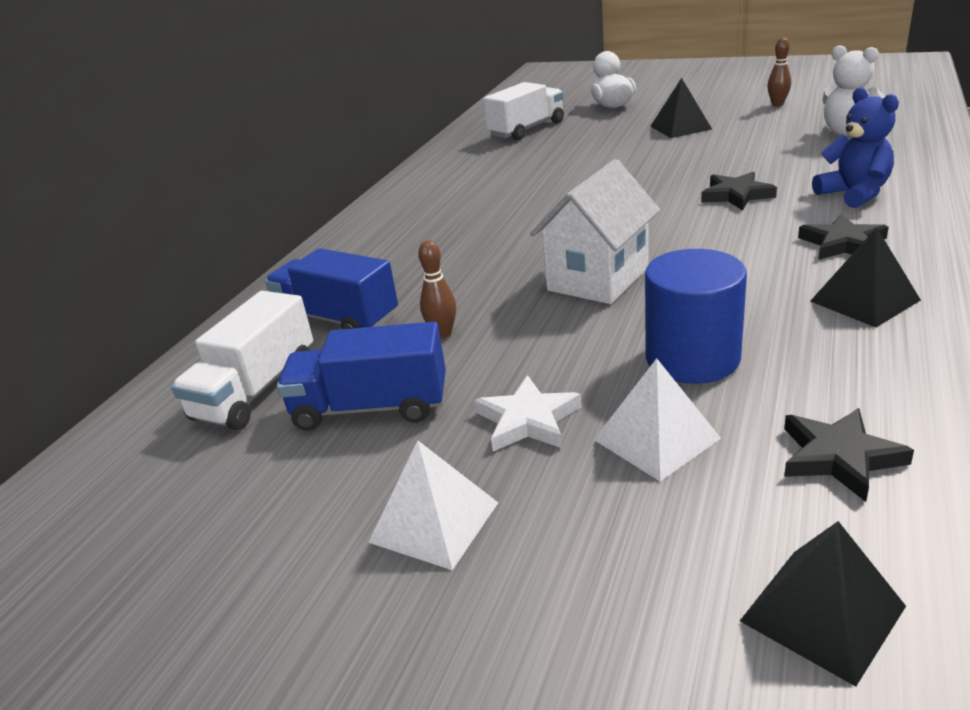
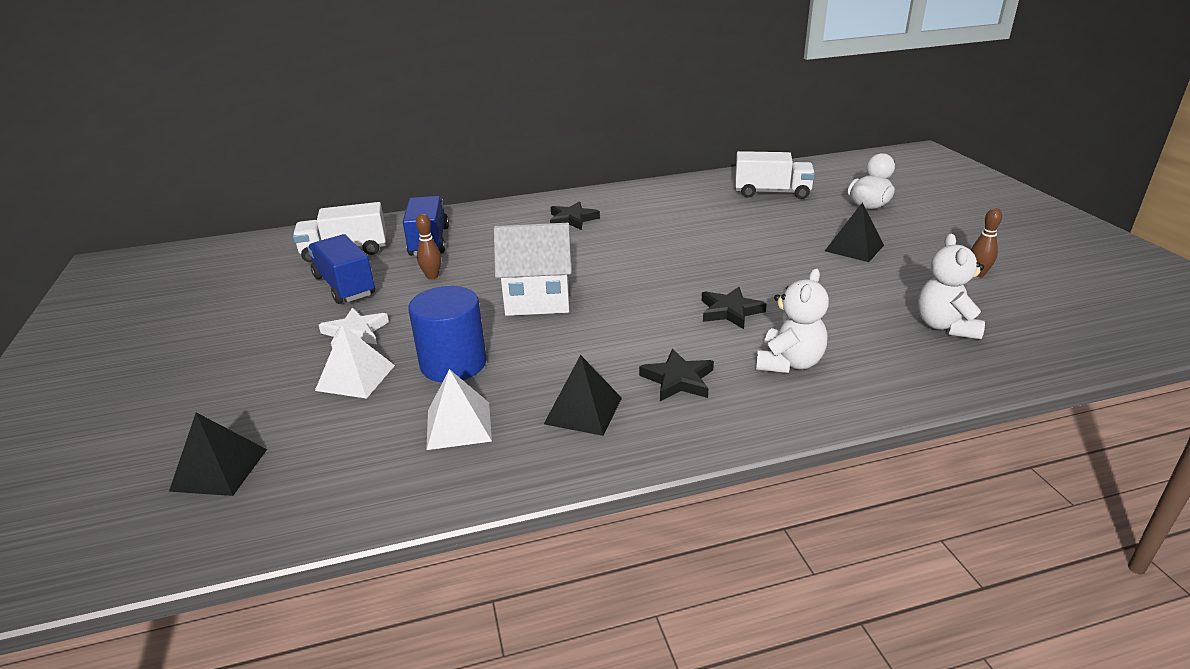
camera: 50 degrees right, 0 degrees up
(434, 522) = (255, 339): white pyramid -> white pyramid (459, 425)
(839, 457) = (365, 444): black star -> black star (572, 219)
(854, 194) = (789, 363): blue teddy bear -> white teddy bear

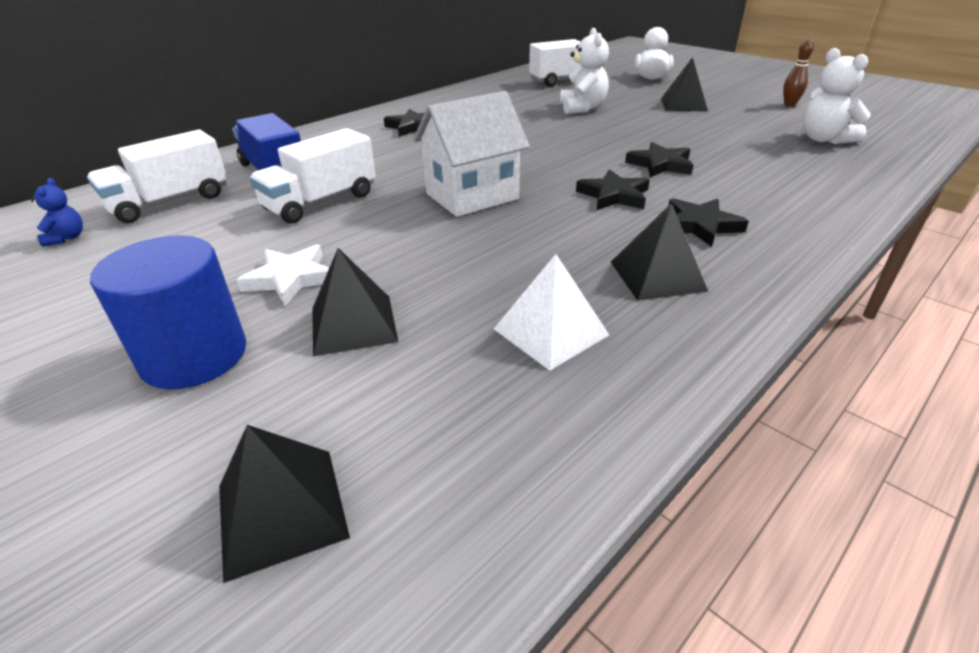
camera: 30 degrees left, 5 degrees up
(270, 264) = (67, 238): none -> blue teddy bear
(344, 286) = (213, 235): blue truck -> none
(355, 377) = (353, 324): white pyramid -> black pyramid
(432, 276) = (321, 202): brown bowling pin -> white truck
(453, 364) = (460, 275): blue cylinder -> blue cylinder (194, 356)
(646, 331) = (614, 195): none -> black star
(789, 363) = (763, 189): white teddy bear -> white teddy bear (582, 108)

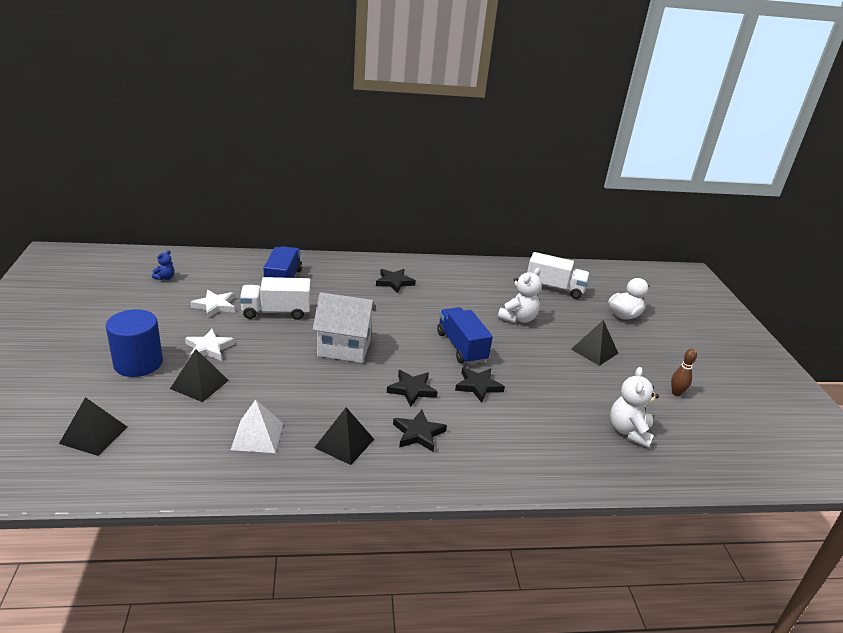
camera: 35 degrees right, 5 degrees down
(170, 202) = (221, 277): white truck -> none
(215, 233) = (215, 306): none -> white star
(582, 145) = (461, 347): none -> blue truck

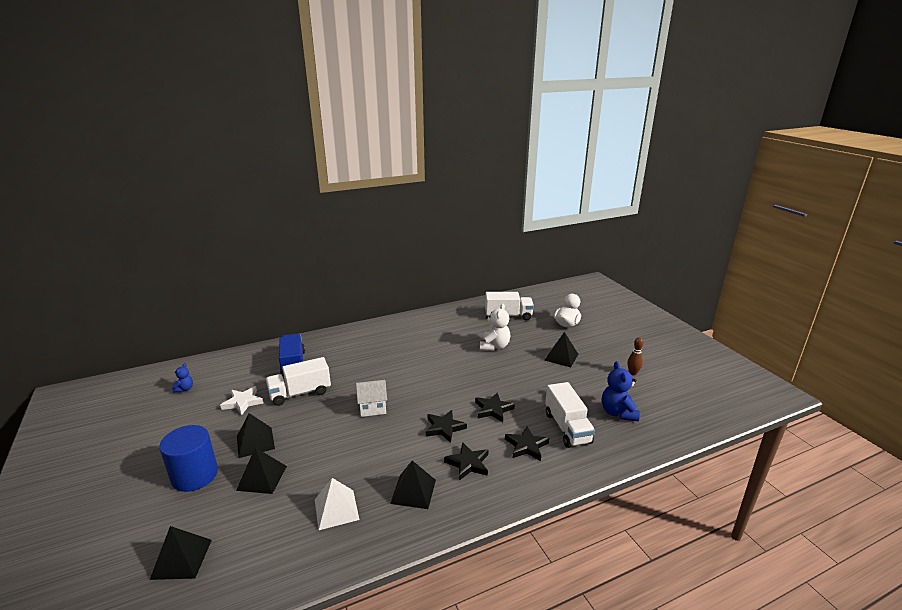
camera: 15 degrees left, 5 degrees down
(209, 348) = (255, 442): white star -> black pyramid
(344, 348) = (372, 408): white house -> white house, size x0.63
(394, 282) = (386, 342): black star -> black star (526, 446)
(461, 347) = (464, 381): blue truck -> none
(555, 430) = (567, 428): none -> white truck
(629, 432) = (618, 413): white teddy bear -> blue teddy bear

